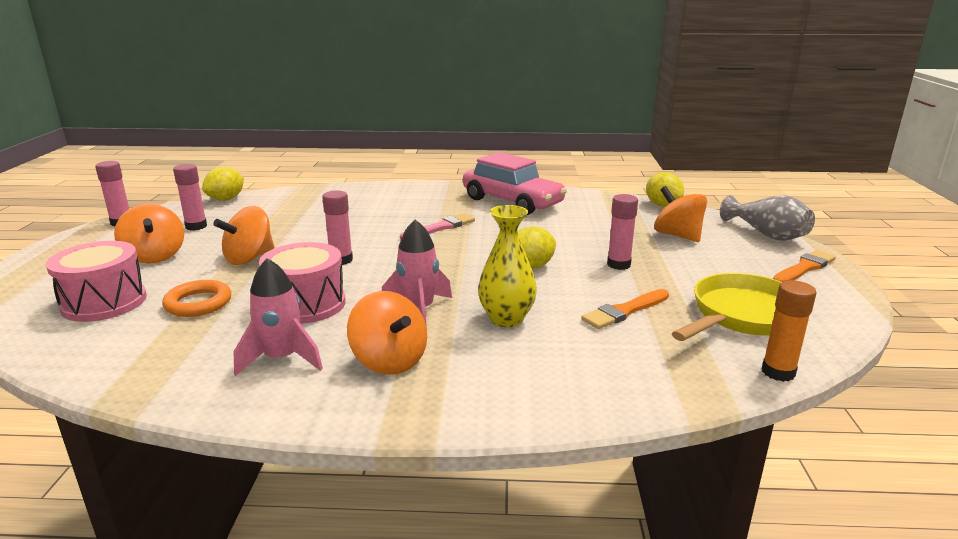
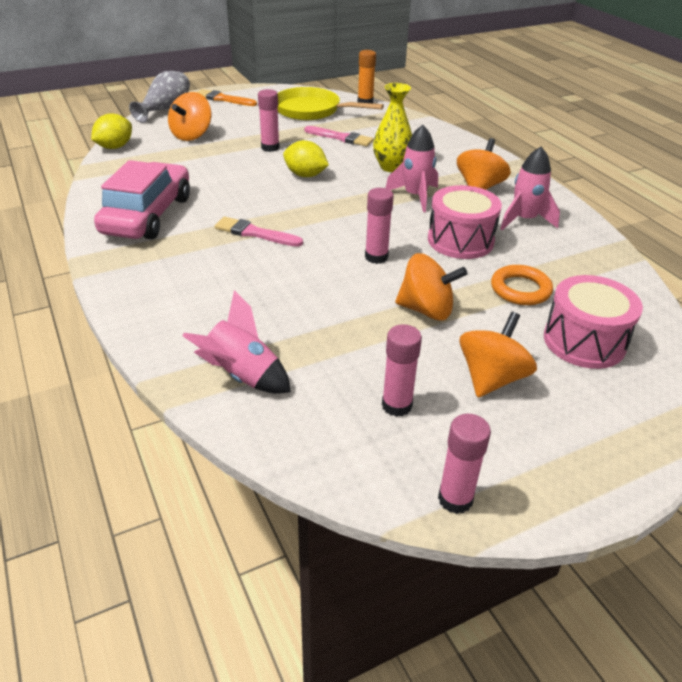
camera: 120 degrees left, 15 degrees up
(226, 199) = (284, 448): yellow lemon -> none
(291, 200) = (242, 375): none -> pink rocket
(624, 311) = (341, 138): orange brush -> pink brush

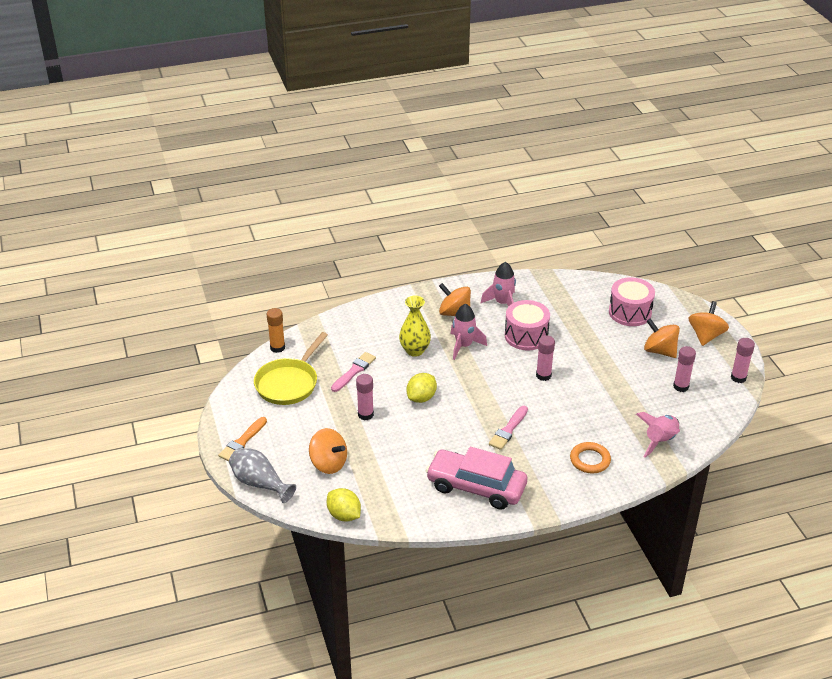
camera: 80 degrees left, 0 degrees up
(426, 310) = (601, 363): orange spinning top -> orange spinning top (706, 336)
(520, 289) = (582, 323): orange ring -> orange ring (590, 460)

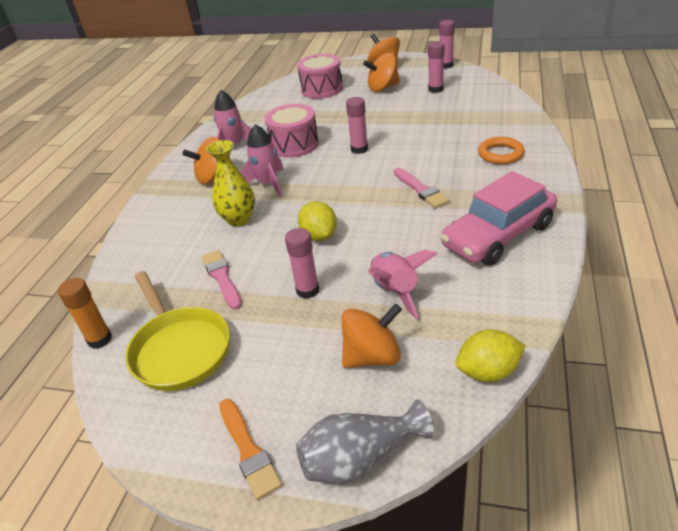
camera: 55 degrees left, 0 degrees up
(660, 441) = (498, 114): pink rocket -> pink rocket (395, 291)

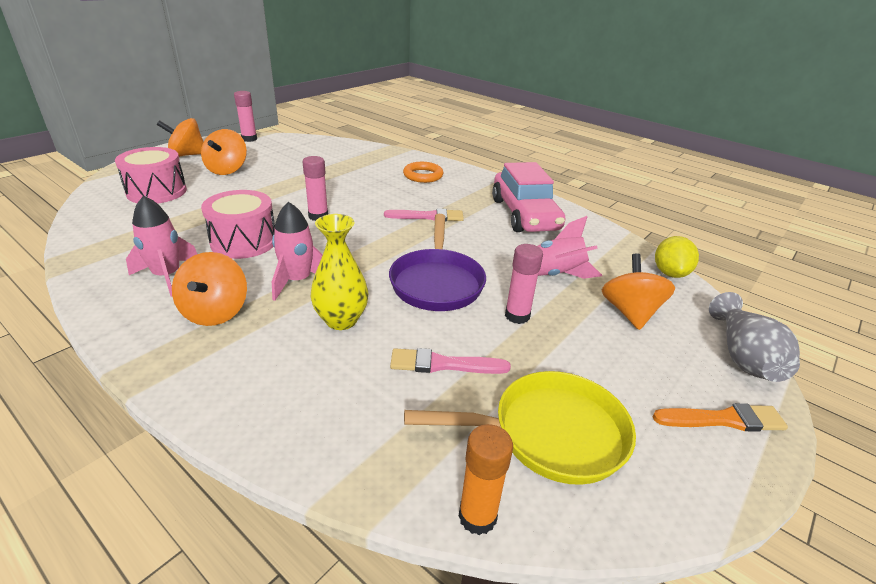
camera: 70 degrees left, 5 degrees down
(319, 235) = (437, 282): yellow lemon -> purple pan
(435, 89) = (281, 156): pink glue stick -> none

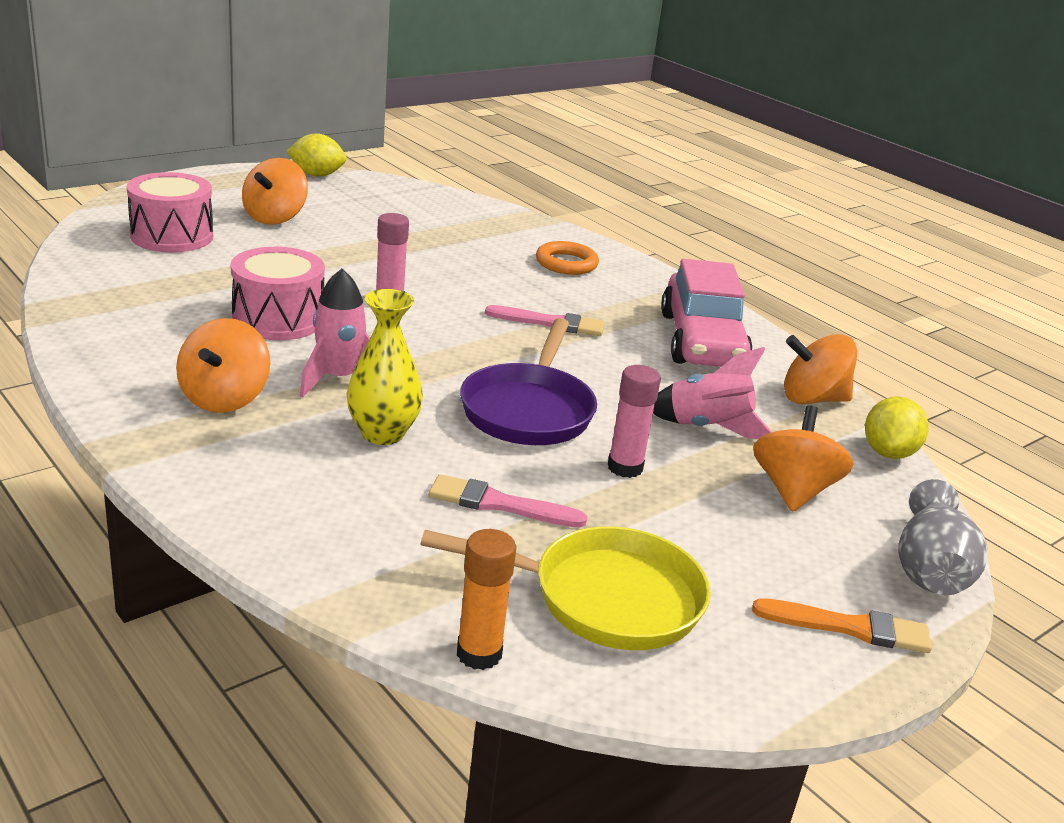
camera: 10 degrees right, 5 degrees down
(167, 276) = (171, 347): pink rocket -> none
(187, 155) = (221, 188): orange spinning top -> orange spinning top (812, 399)
(249, 139) = (317, 175): pink glue stick -> yellow lemon

